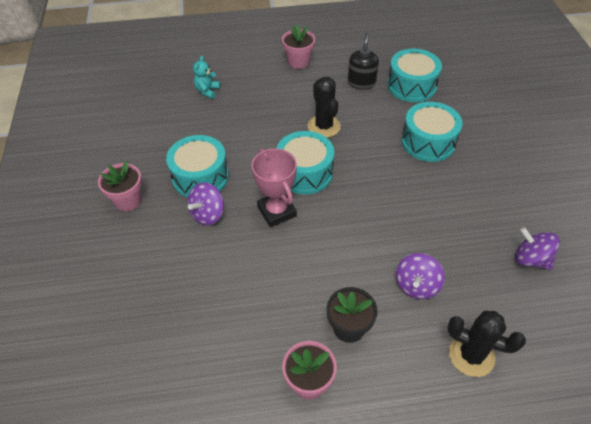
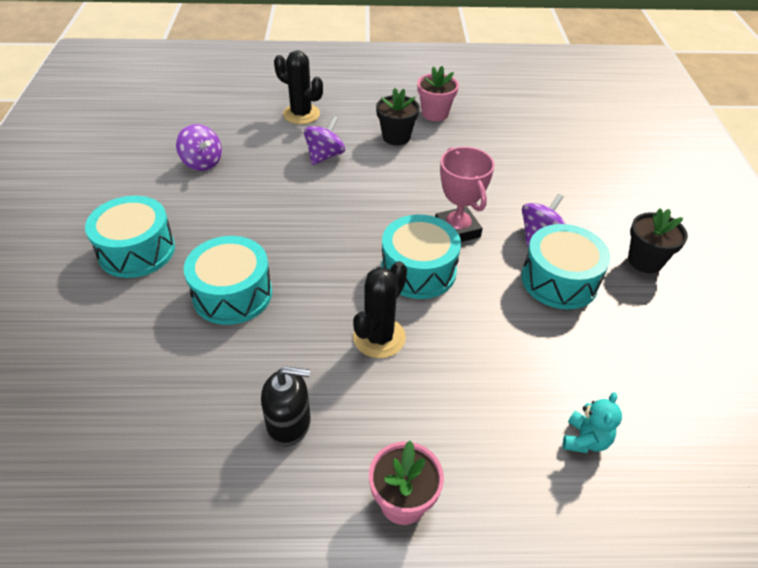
camera: 175 degrees left, 5 degrees down
(128, 200) = (645, 261): pink flower pot -> black flower pot
(324, 126) = (379, 337): black cactus -> black cactus turned 45 degrees clockwise
(361, 82) = (289, 423): black soap dispenser -> black soap dispenser turned 105 degrees counterclockwise
(411, 86) = (200, 403): turquoise drum -> turquoise drum (137, 251)

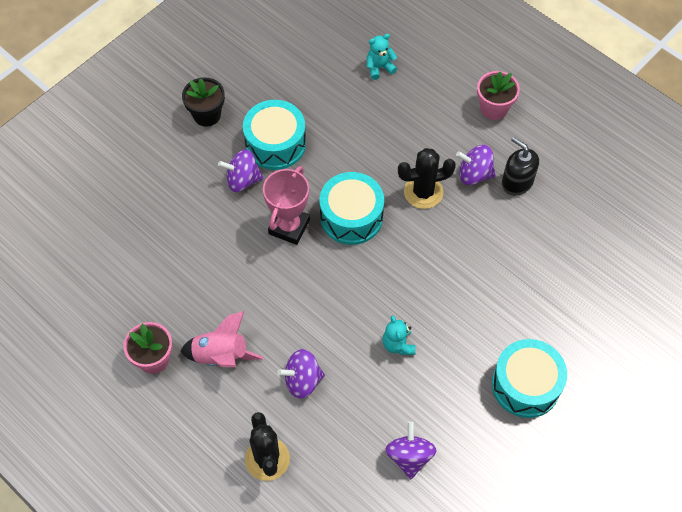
camera: 135 degrees left, 15 degrees up
(232, 294) = (485, 291): turquoise drum -> none
(275, 213) = (398, 344): none -> turquoise teddy bear
(345, 395) = (474, 174): none -> purple spinning top
(396, 137) = (221, 356): black flower pot -> pink rocket

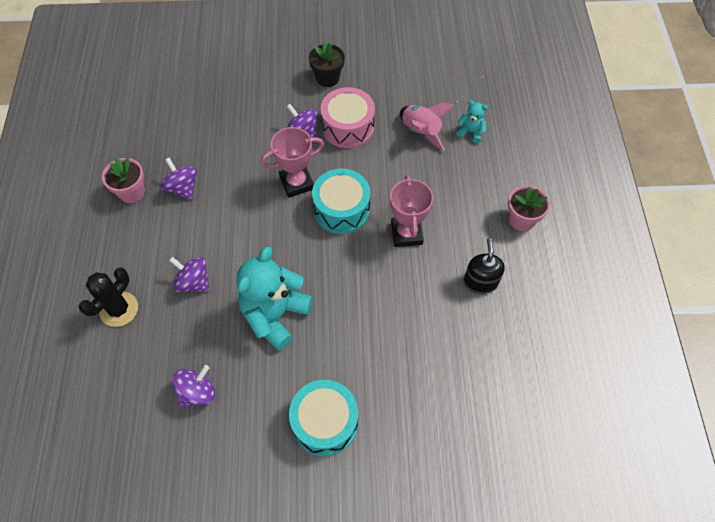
camera: 45 degrees right, 0 degrees up
(221, 356) = (168, 224): pink rocket -> pink rocket (421, 131)
(275, 144) = (348, 127): turquoise drum -> pink drum
(398, 344) = (275, 315): turquoise teddy bear -> turquoise teddy bear, size x2.18
(423, 192) = (406, 233): black cactus -> pink trophy
(474, 174) = (455, 251): purple spinning top -> purple spinning top (183, 188)

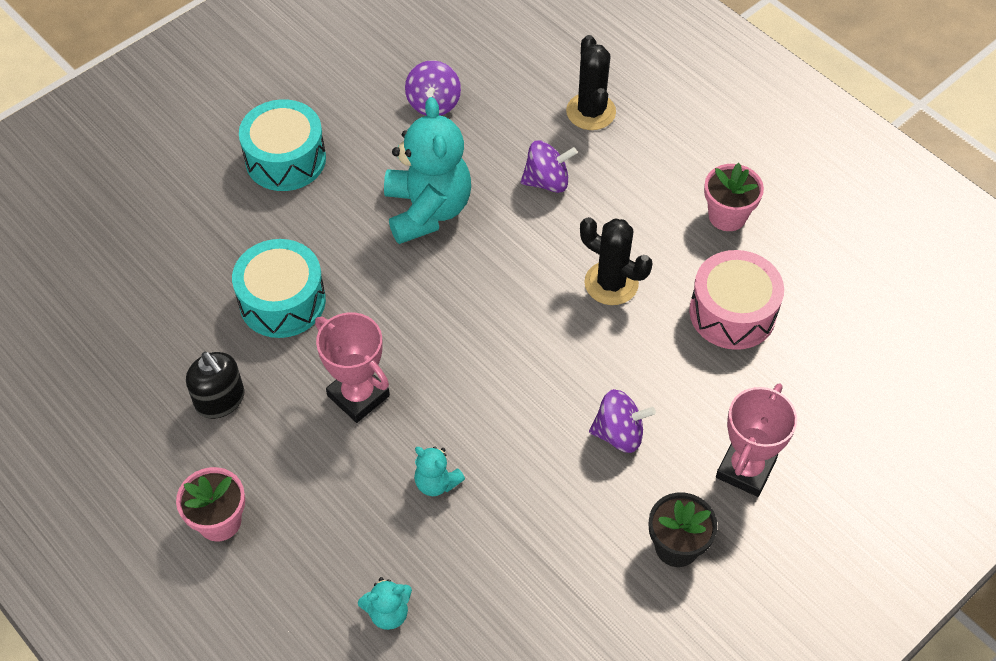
camera: 140 degrees right, 5 degrees down
(183, 188) = (678, 260): purple spinning top -> none
(228, 200) = (611, 283): none -> black cactus
(296, 183) = (554, 361): pink trophy -> pink trophy (745, 469)
(341, 209) = (466, 368): turquoise drum -> turquoise drum (282, 301)
(348, 127) = (568, 487): pink drum -> pink drum (732, 312)
(404, 168) = (436, 482): none -> turquoise teddy bear
(421, 131) = (461, 558): pink rocket -> none

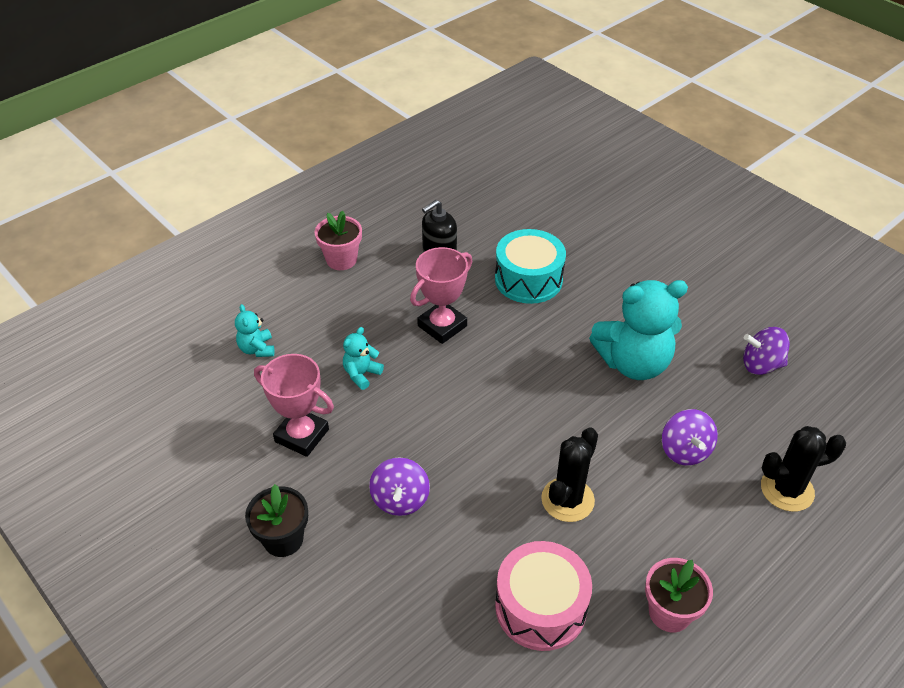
camera: 90 degrees right, 10 degrees down
(285, 159) = (671, 273): turquoise drum -> none
(745, 469) = (356, 603): pink trophy -> pink trophy (302, 435)

